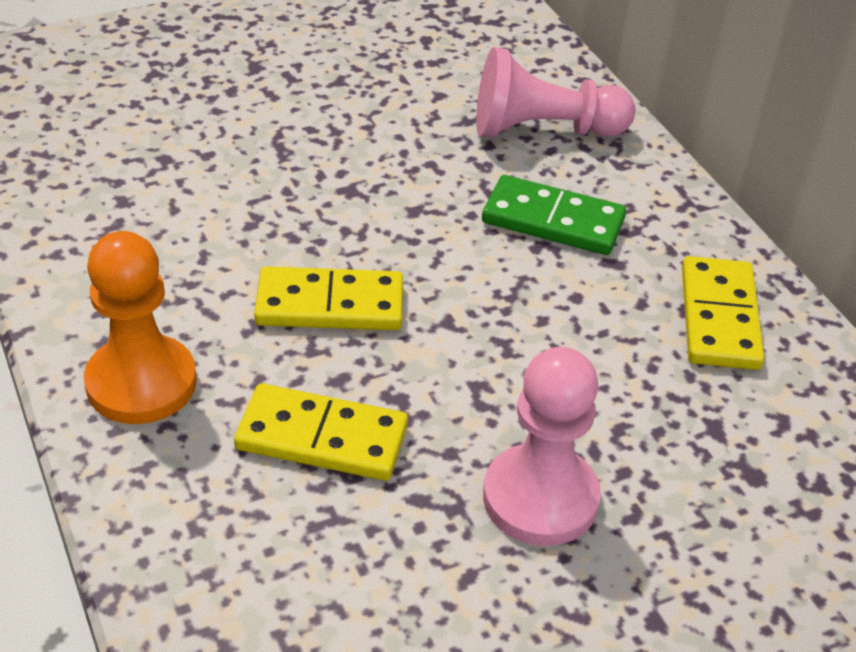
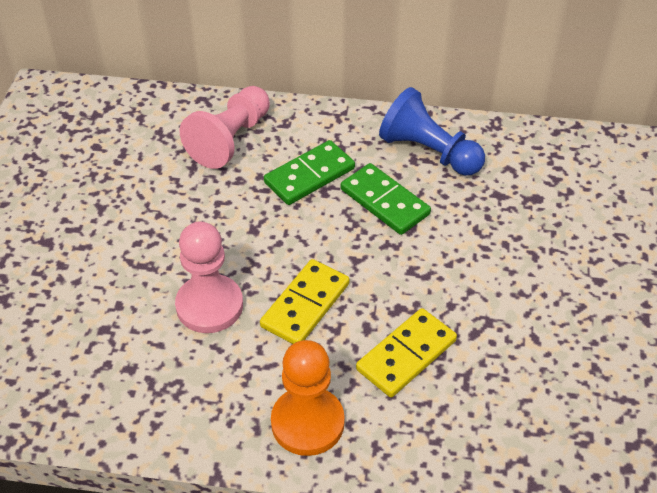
camera: 55 degrees left, 5 degrees up
(540, 498) = (503, 284): pink pawn -> pink pawn (209, 306)
(578, 309) = (385, 202): none -> green domino
(719, 317) = (429, 152): yellow domino -> blue pawn

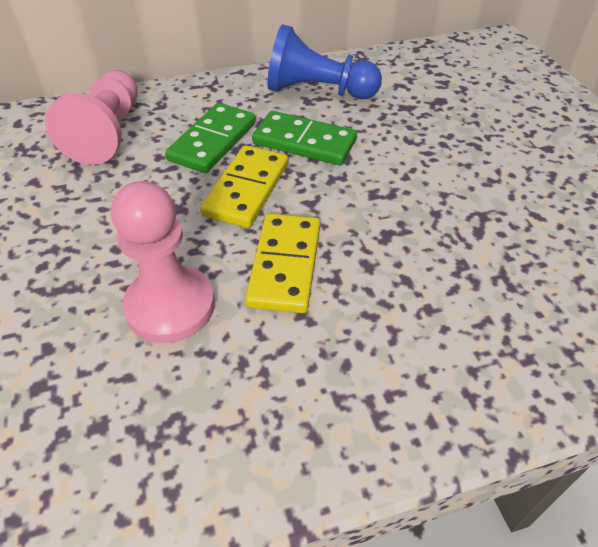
camera: 25 degrees left, 0 degrees up
(307, 423) = (373, 400): orange pawn -> none
(406, 355) = (429, 278): yellow domino -> yellow domino (247, 189)

